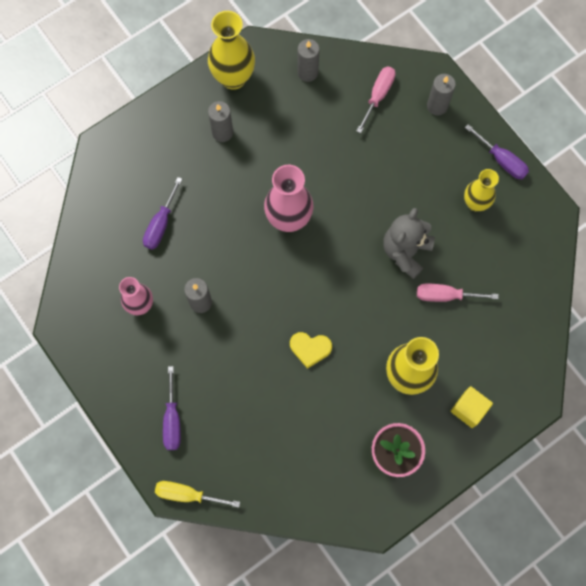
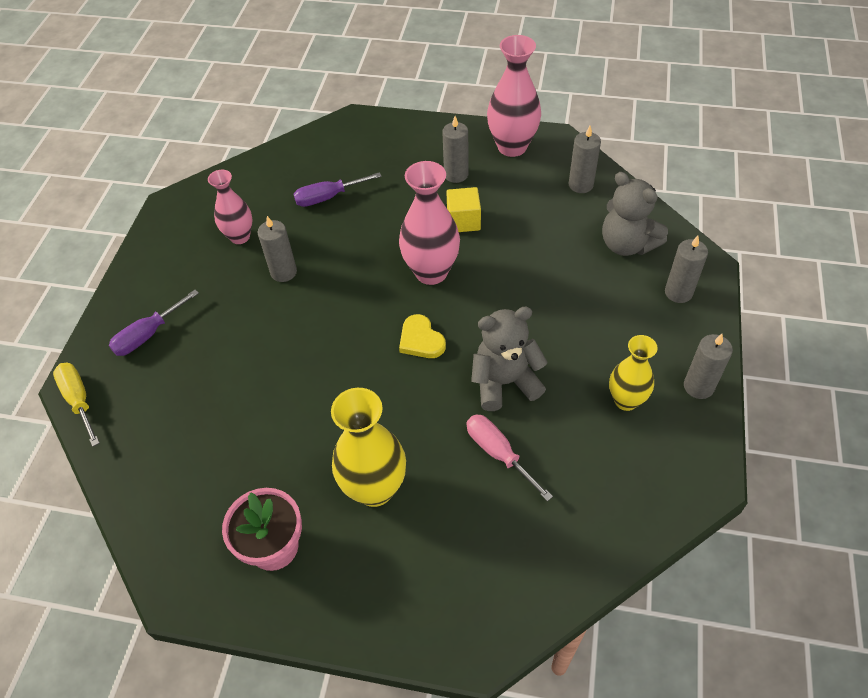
camera: 50 degrees right, 20 degrees down
(233, 78) = (512, 147): yellow vase -> pink vase
(310, 348) = (320, 383): yellow heart -> yellow heart (421, 340)
(378, 96) = (627, 244): pink screwdriver -> grey teddy bear
(469, 409) = (395, 581): yellow cube -> yellow cube (463, 221)
(501, 160) = (698, 386): purple screwdriver -> grey candle

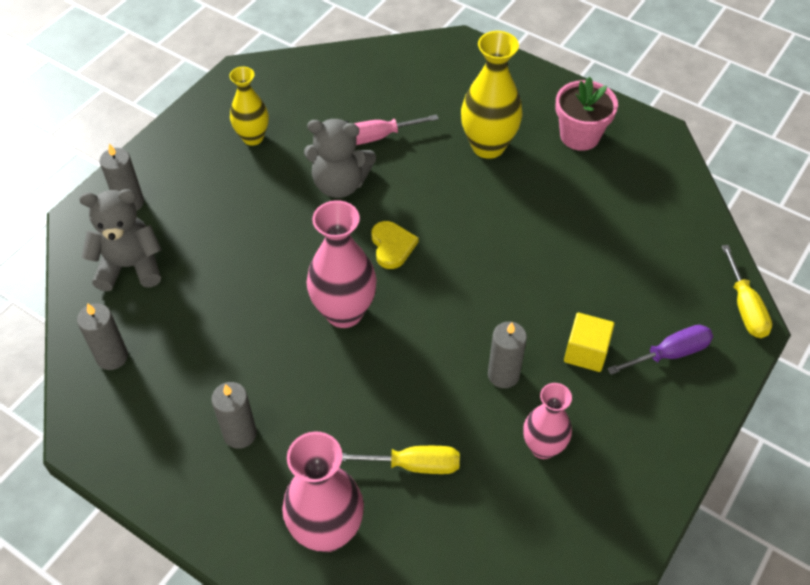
camera: 160 degrees left, 0 degrees up
(328, 197) = (413, 465): purple screwdriver -> yellow screwdriver
(463, 221) = (273, 362): yellow cube -> yellow cube (586, 352)
(498, 453) = (378, 137): pink screwdriver -> pink screwdriver turned 90 degrees clockwise
(512, 147) = (143, 450): pink vase -> pink vase (327, 531)
(627, 244) = (130, 266): grey teddy bear -> grey teddy bear turned 75 degrees counterclockwise
(698, 386) = (188, 127): grey candle -> none

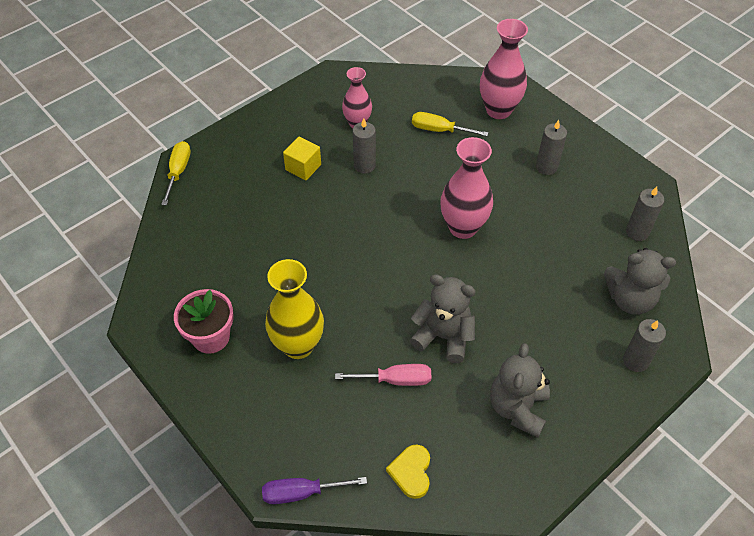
camera: 165 degrees left, 0 degrees up
(253, 137) = (517, 408): yellow vase -> grey teddy bear
(392, 246) = (413, 270): yellow heart -> yellow heart (411, 472)
(669, 354) = (249, 155): purple screwdriver -> purple screwdriver (302, 492)

